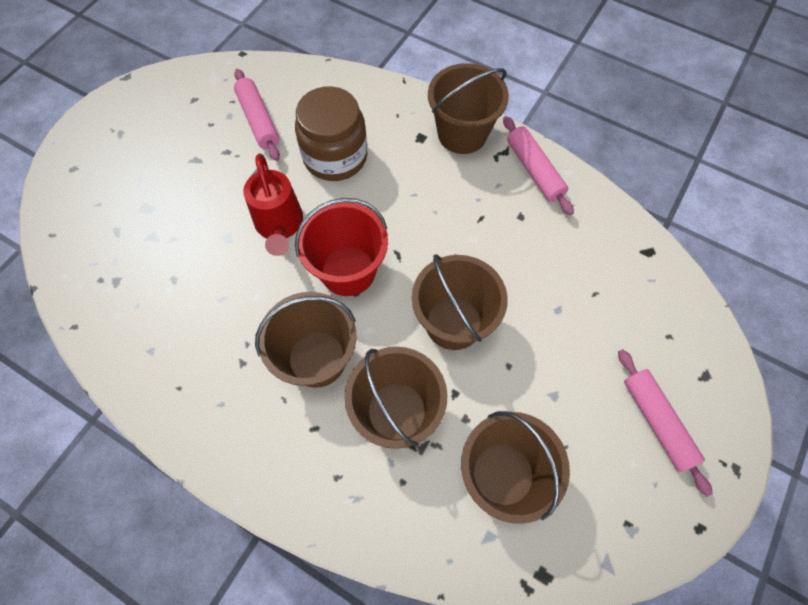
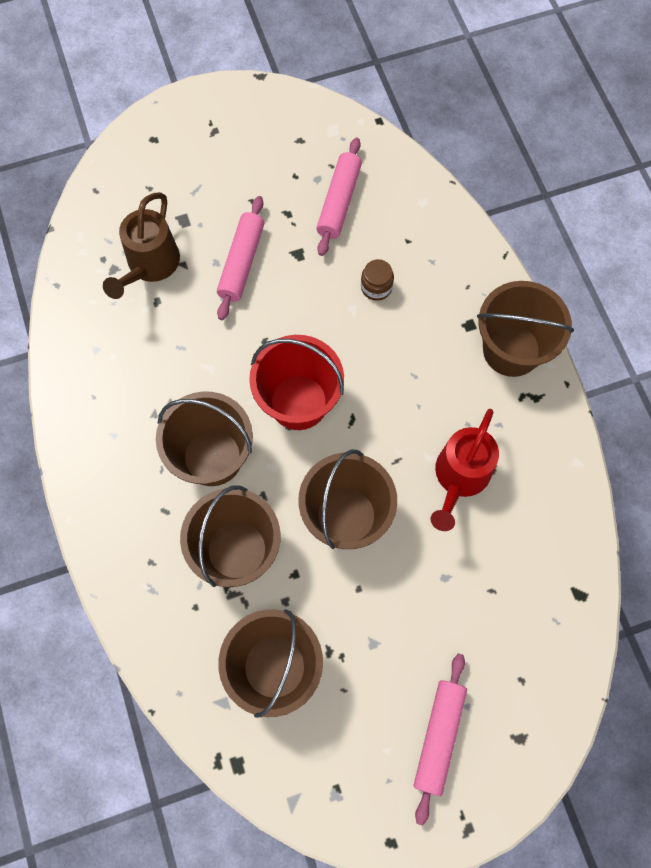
camera: 40 degrees right, 5 degrees up
(146, 258) = (150, 266): none -> brown watering can
(279, 226) = (276, 317): red watering can -> red watering can (459, 478)
(335, 157) = (376, 287): brown jar -> brown jar, size x0.44
(534, 170) = (546, 436): pink rolling pin -> pink rolling pin (242, 263)

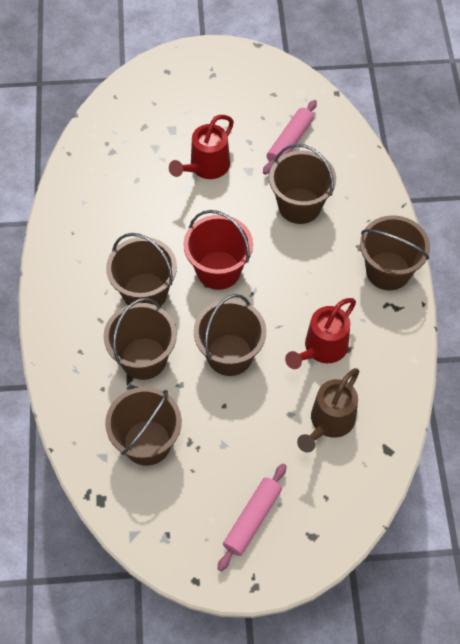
camera: 15 degrees right, 10 degrees down
(150, 266) = (138, 155): brown watering can -> brown watering can (329, 423)
(242, 263) = (205, 167): pink rolling pin -> red watering can
(376, 287) = (299, 206): brown jar -> brown bucket

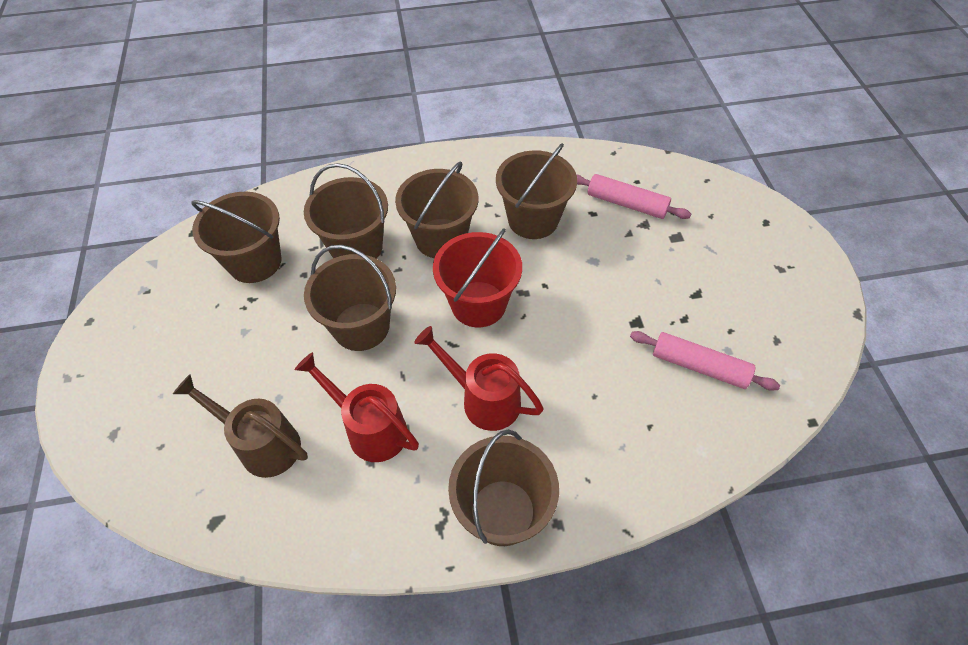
camera: 85 degrees right, 5 degrees down
(205, 167) = (628, 276): red watering can -> red watering can (483, 399)
(252, 519) = (147, 368): pink rolling pin -> pink rolling pin (627, 203)
(299, 206) = (593, 386): brown bucket -> brown bucket (533, 219)

